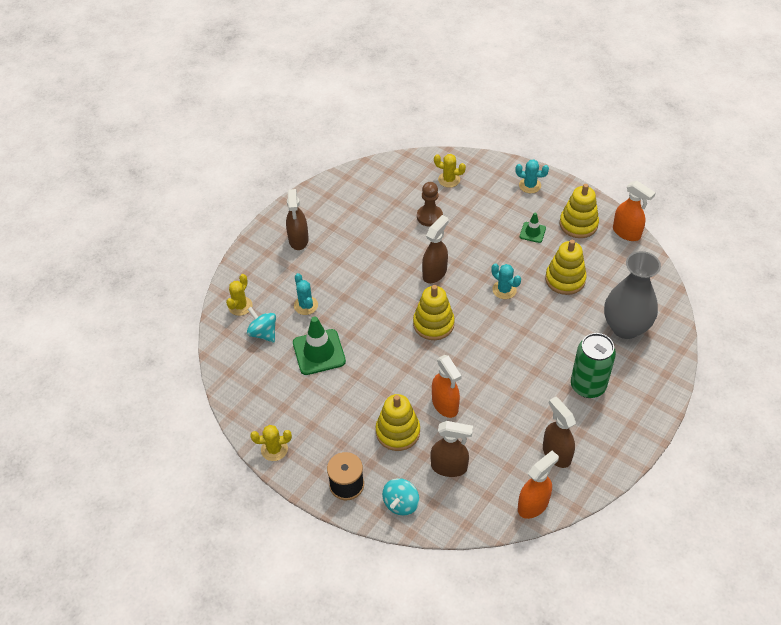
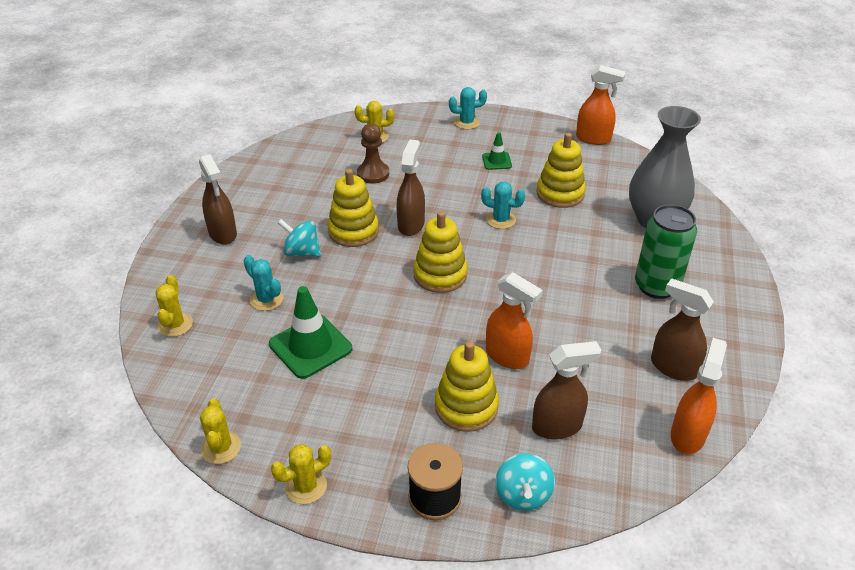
camera: 25 degrees left, 10 degrees down
(235, 405) = (221, 448): none -> yellow cactus
(263, 333) = (222, 346): turquoise spinning top -> turquoise spinning top (302, 252)
(578, 224) = (539, 143): yellow stacking toy -> yellow stacking toy (353, 231)

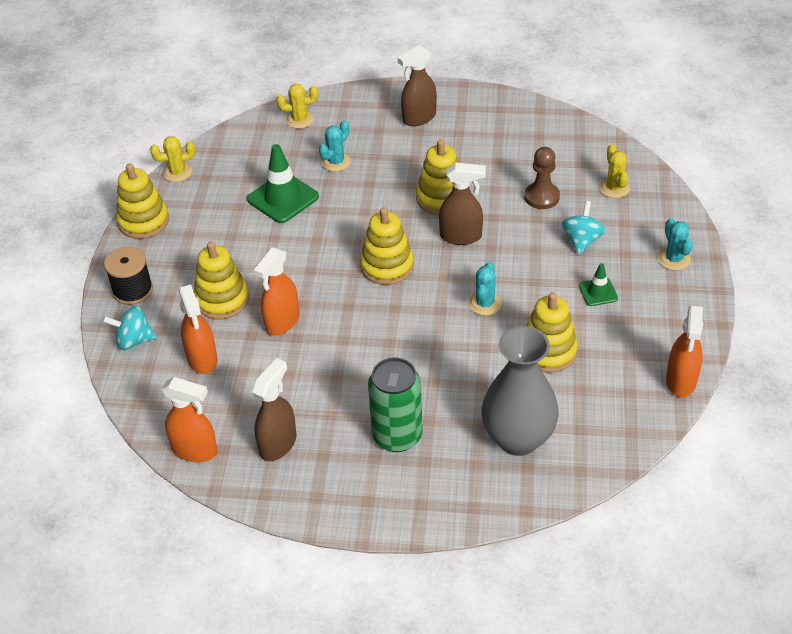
camera: 85 degrees right, 5 degrees up
(302, 252) = (403, 170): turquoise spinning top -> turquoise spinning top (582, 240)
(306, 486) = (143, 221): yellow cactus -> yellow stacking toy
(557, 426) = (202, 359): brown spray bottle -> orange spray bottle

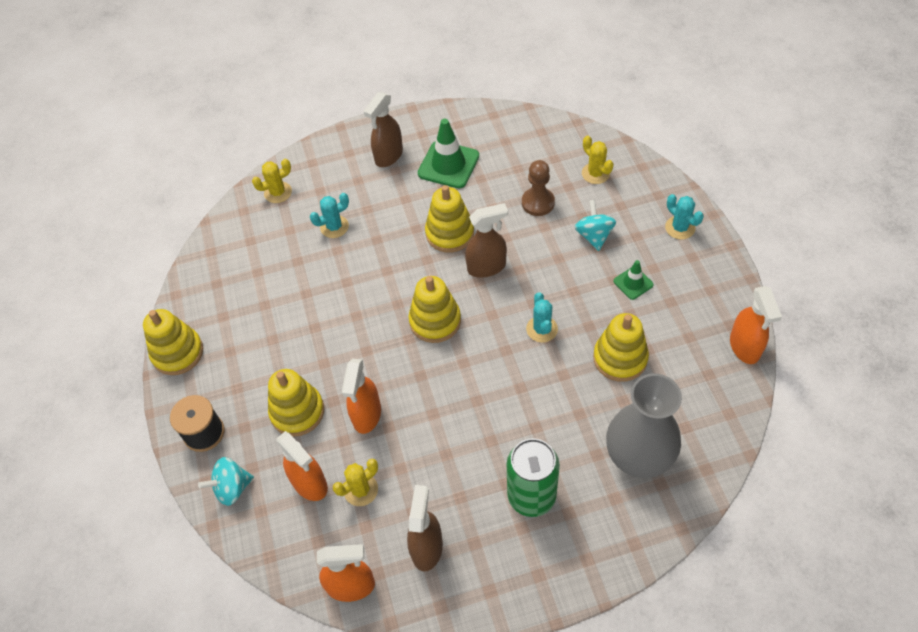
camera: 20 degrees left, 10 degrees up
(177, 172) = (186, 287): yellow cactus -> yellow cactus (361, 490)
(283, 198) = (302, 282): green traffic cone -> green traffic cone (448, 165)
(336, 162) = (334, 227): turquoise cactus -> turquoise cactus turned 45 degrees clockwise

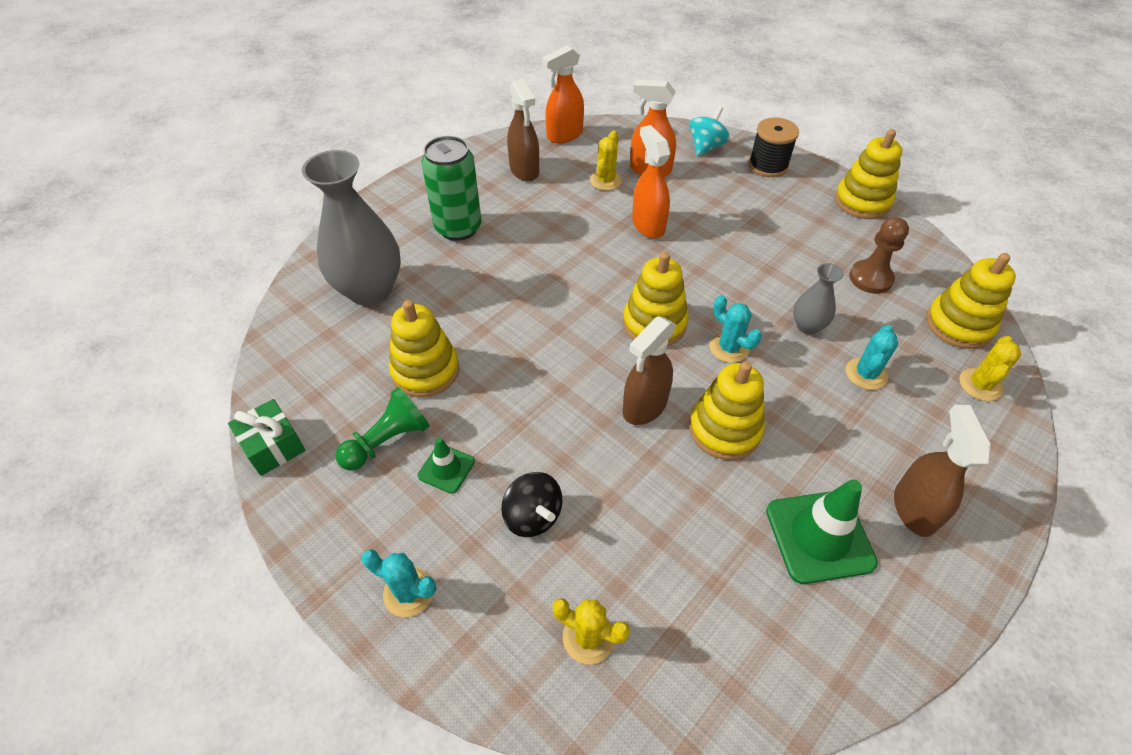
camera: 145 degrees right, 5 degrees down
(297, 412) = (710, 205): yellow stacking toy -> yellow stacking toy (958, 325)
(335, 272) = (807, 326): none -> grey vase
(538, 203) = (643, 533): brown pawn -> brown pawn (870, 278)
(542, 329) = (531, 364): turquoise cactus -> turquoise cactus (729, 348)
(594, 235) = (532, 516): turquoise spinning top -> black spinning top
(665, 317) = (388, 441): none -> green pawn
(744, 347) = (273, 446): orange spray bottle -> green gift

